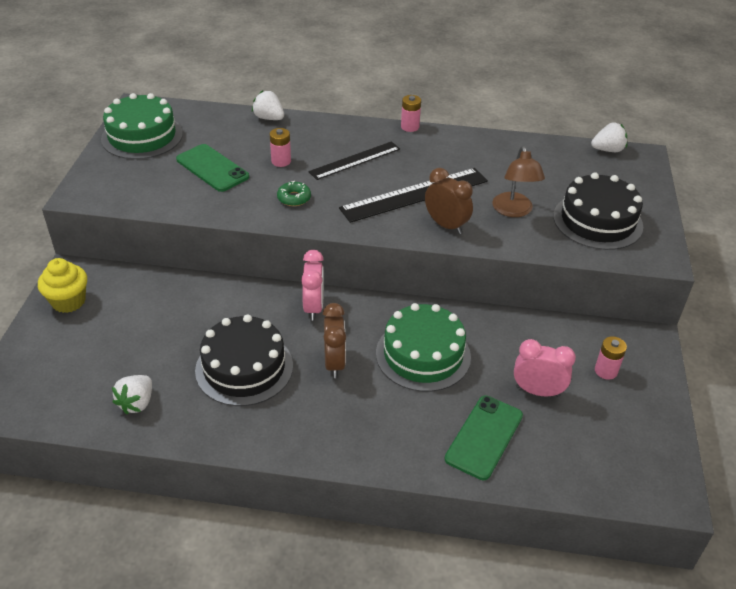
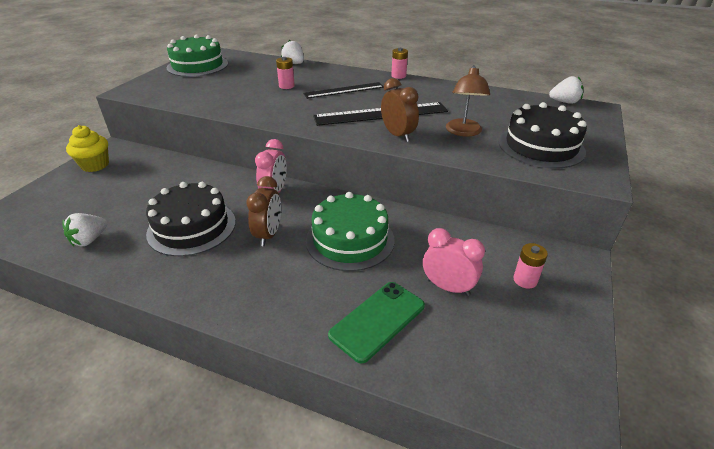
camera: 15 degrees right, 5 degrees down
(212, 168) = (233, 85): green phone -> none
(294, 198) = (281, 107): green donut -> none

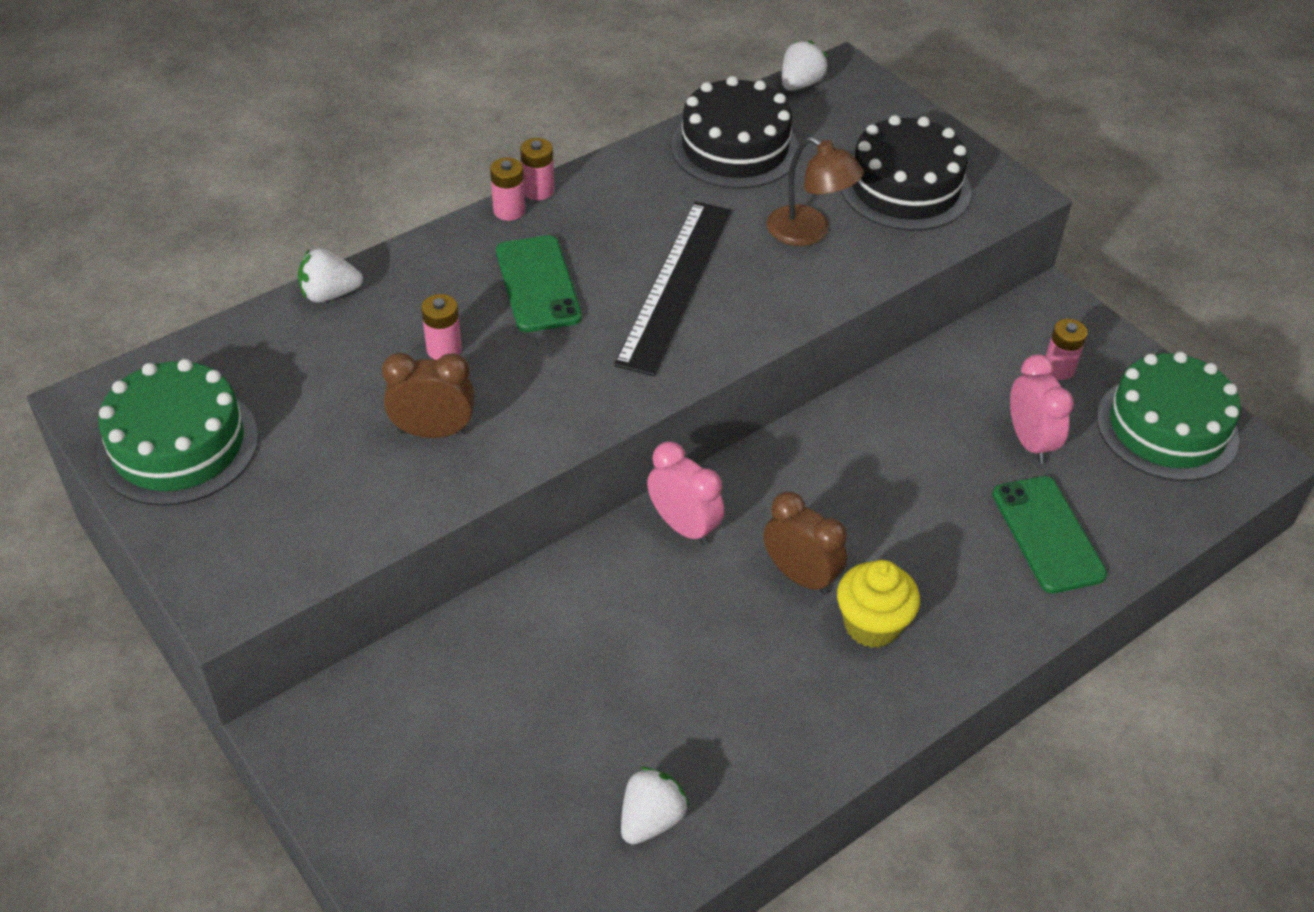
camera: 60 degrees left, 10 degrees up
(89, 240) = (651, 819): white strawberry -> white strawberry turned 120 degrees counterclockwise
(95, 165) = (355, 774): yellow cupcake -> yellow cupcake (872, 625)
(192, 227) = (711, 667): black cake -> black cake (735, 148)
(344, 90) = (538, 284): black ruler -> green phone
(350, 240) = (875, 490): green cake -> green cake (1167, 428)
(379, 75) = (509, 210): none -> pink battery
(398, 135) = (764, 302): brown clock -> brown clock (433, 432)
(448, 287) = (1030, 442): pink clock -> pink clock turned 105 degrees clockwise

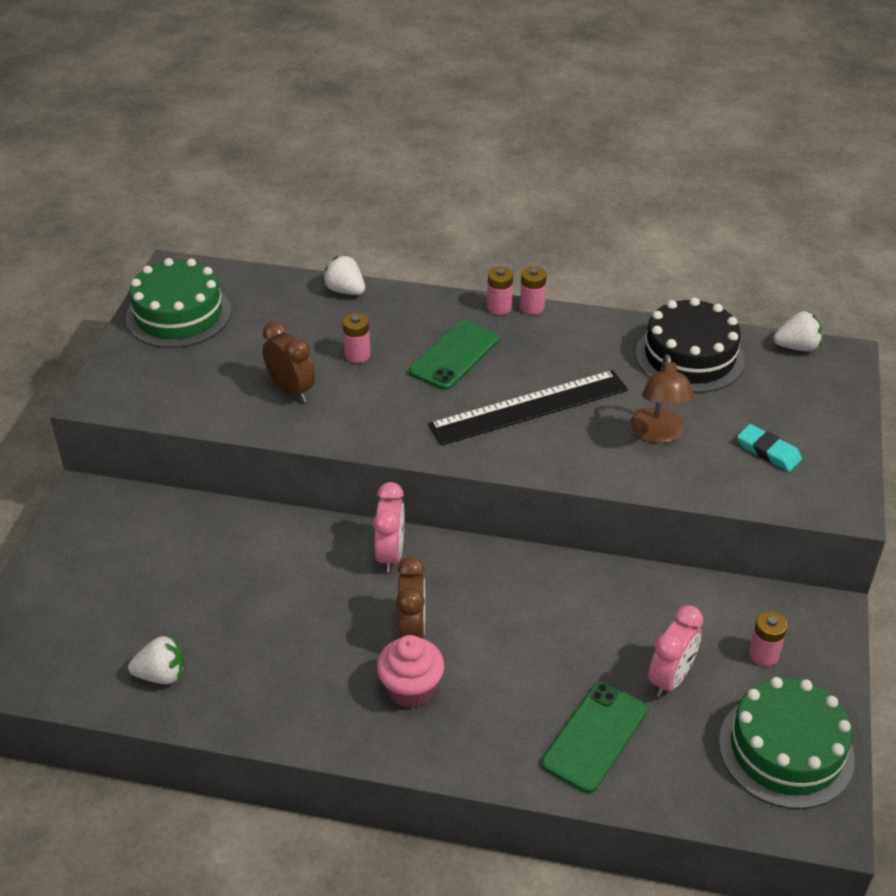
camera: 50 degrees right, 5 degrees down
(872, 625) = (411, 689): yellow cupcake -> pink cupcake
(905, 188) = (768, 451): black cake -> turquoise eraser

